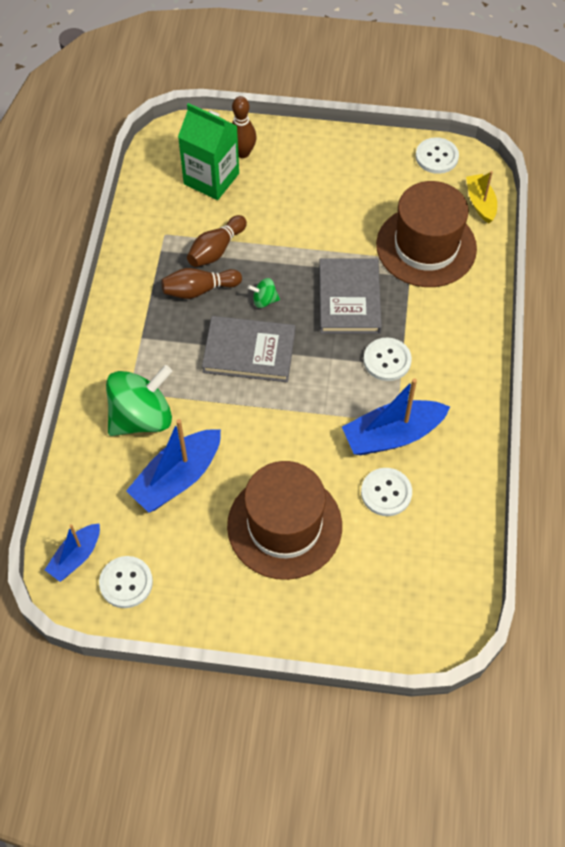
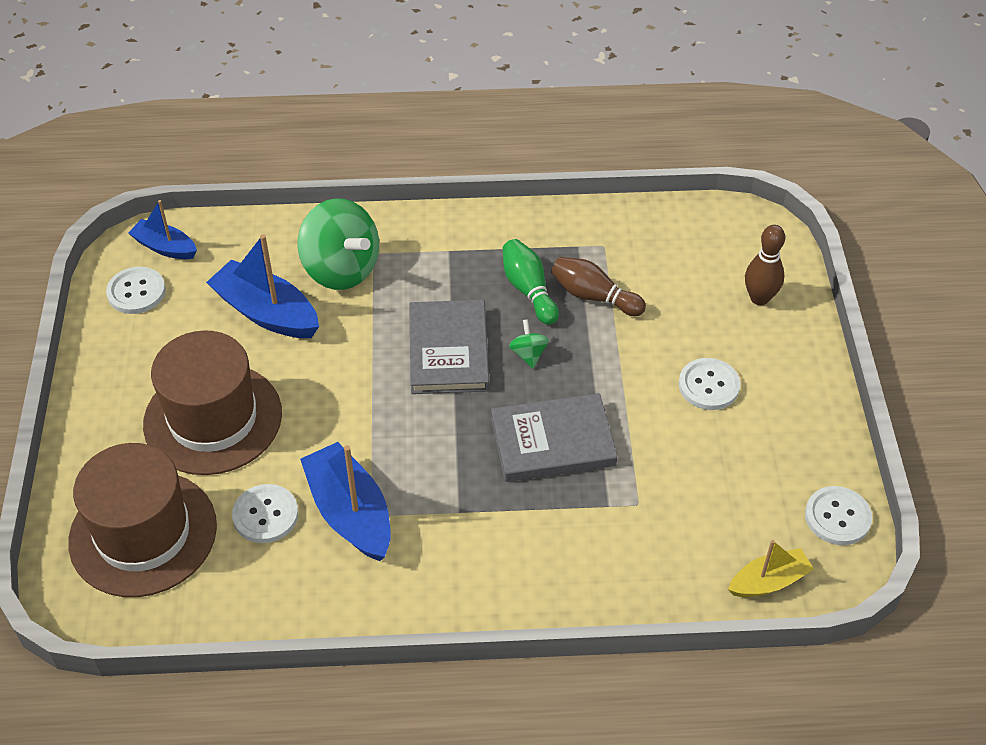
camera: 80 degrees right, 10 degrees down
(199, 290) = (529, 290): brown bowling pin -> green bowling pin
(211, 179) = (705, 274): green carton -> none
(387, 360) = (464, 494): white button -> white button (708, 385)
(426, 246) = (666, 520): brown hat -> brown hat (143, 533)

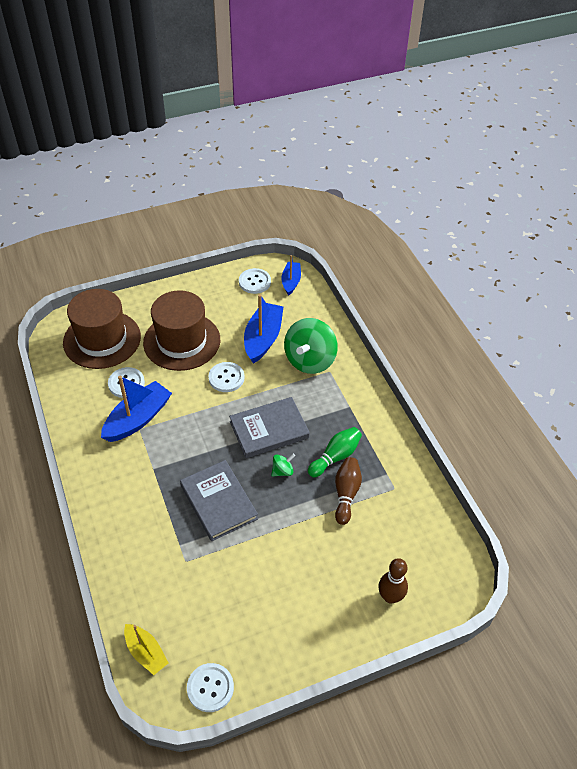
camera: 70 degrees right, 0 degrees up
(708, 385) = (296, 581): white button -> white button (226, 378)

